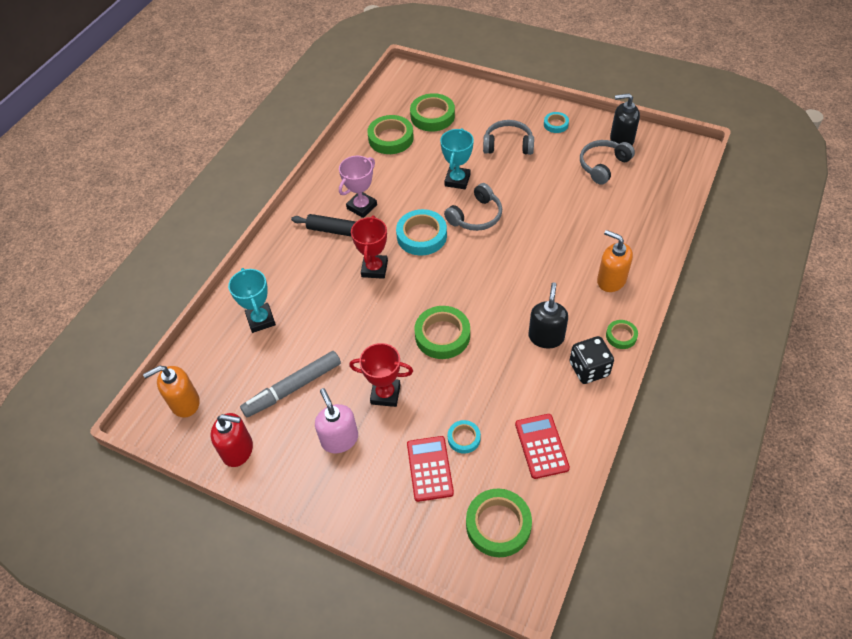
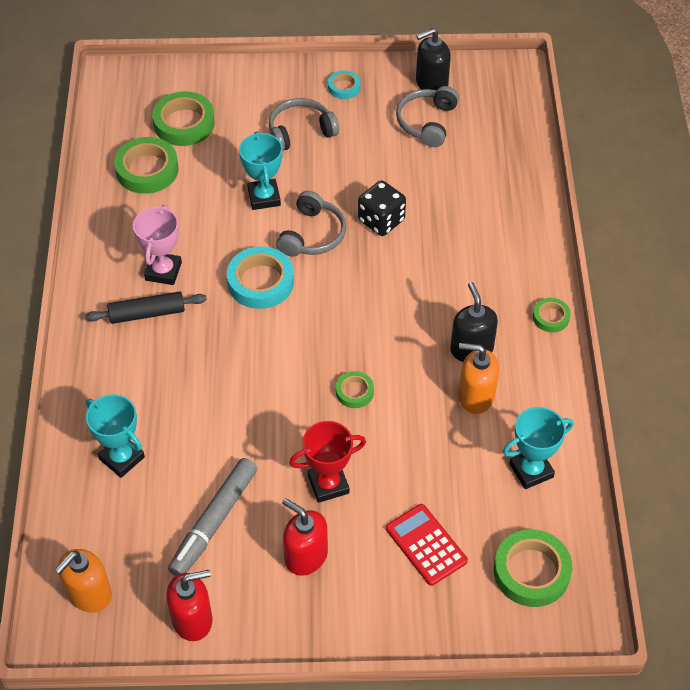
camera: 30 degrees left, 0 degrees up
(339, 439) = (305, 556): pink soap dispenser -> red soap dispenser
(374, 269) = (226, 343): red trophy -> none
(442, 335) = (354, 392): green tape -> green tape, size x0.54
(464, 438) = (444, 496): turquoise tape -> none
(541, 446) = (531, 470): red calculator -> turquoise trophy
(589, 369) = (536, 367): black dice -> black dice (381, 220)
(611, 280) = (507, 258): orange soap dispenser -> orange soap dispenser (476, 396)

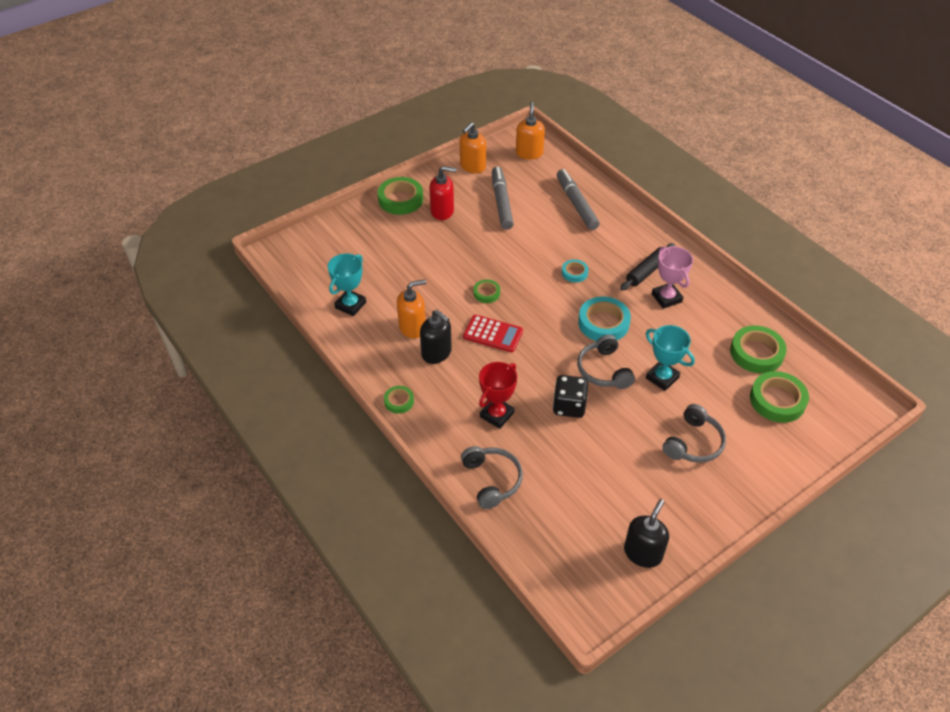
camera: 145 degrees right, 5 degrees down
(122, 458) = (576, 204): turquoise trophy -> grey marker
(192, 619) = (472, 166): red soap dispenser -> orange soap dispenser
(328, 484) = (459, 244): red trophy -> red trophy (496, 415)
(344, 87) = (705, 504): turquoise tape -> turquoise tape (574, 273)
(426, 122) = (612, 510): grey headphones -> grey headphones (492, 480)
(426, 545) = (384, 244): red calculator -> red calculator (493, 334)
(531, 571) = (318, 259): green tape -> green tape (400, 199)

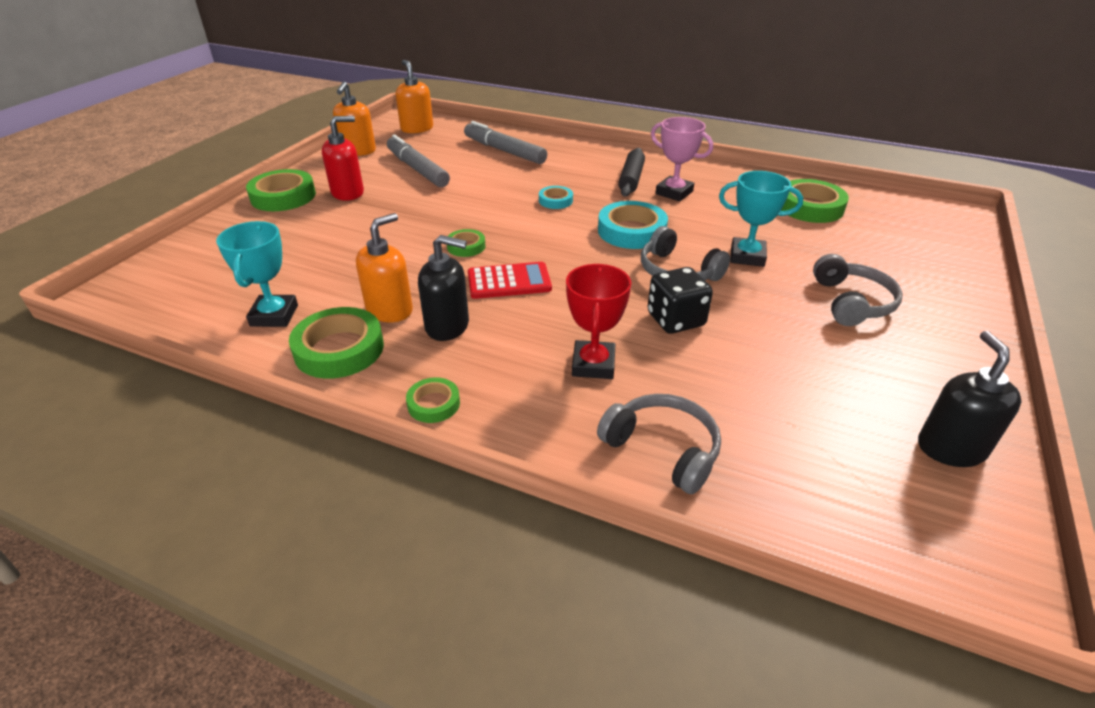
camera: 30 degrees left, 10 degrees down
(777, 400) = (878, 236): green tape -> green tape (339, 349)

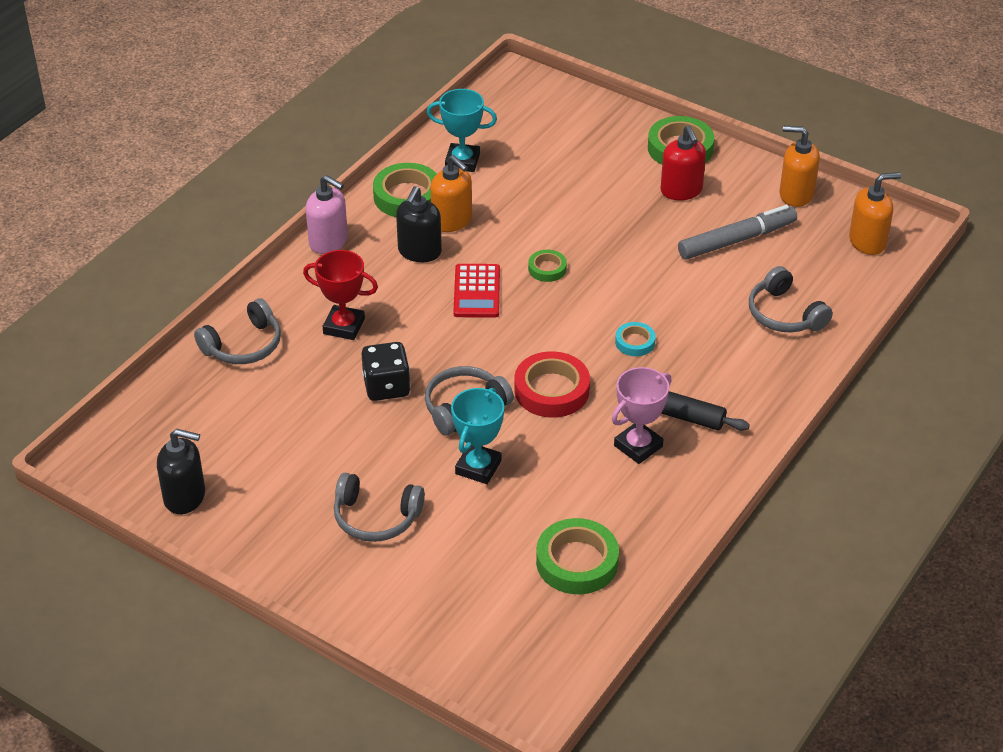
camera: 100 degrees right, 5 degrees up
(433, 404) = (329, 242): green tape -> pink soap dispenser
(504, 151) = (784, 314): grey marker -> grey headphones
(631, 231) = (551, 390): turquoise tape -> red tape

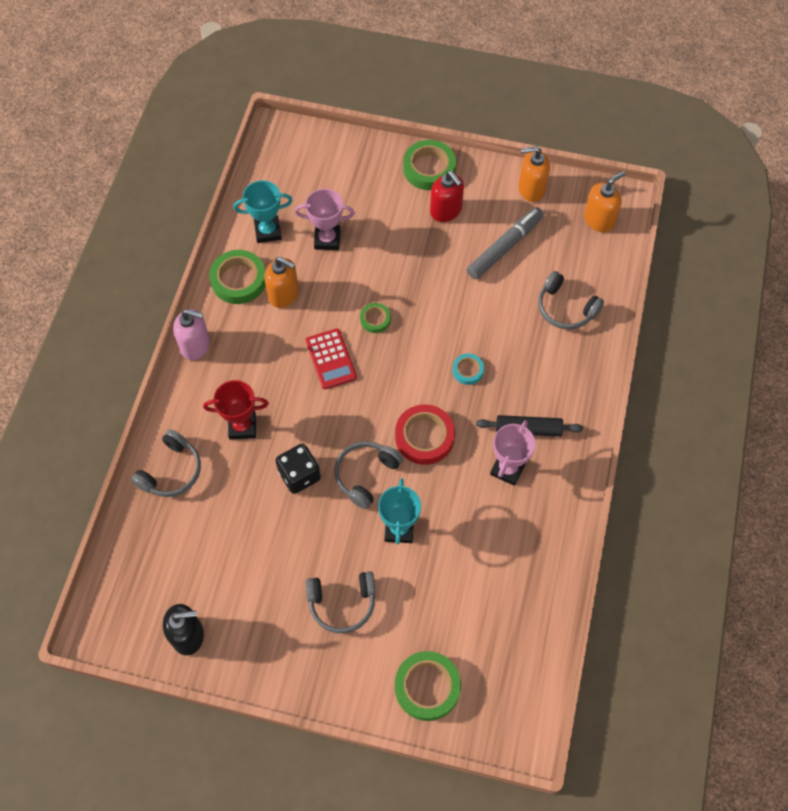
camera: 20 degrees left, 20 degrees up
(419, 252) = (271, 333): black soap dispenser -> none
(527, 184) = (327, 239): none -> pink trophy
(577, 562) = (505, 592): green tape -> green tape (427, 687)

